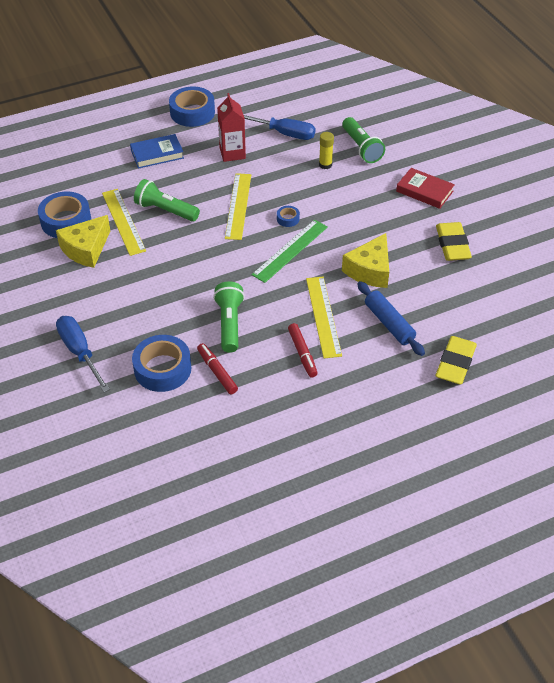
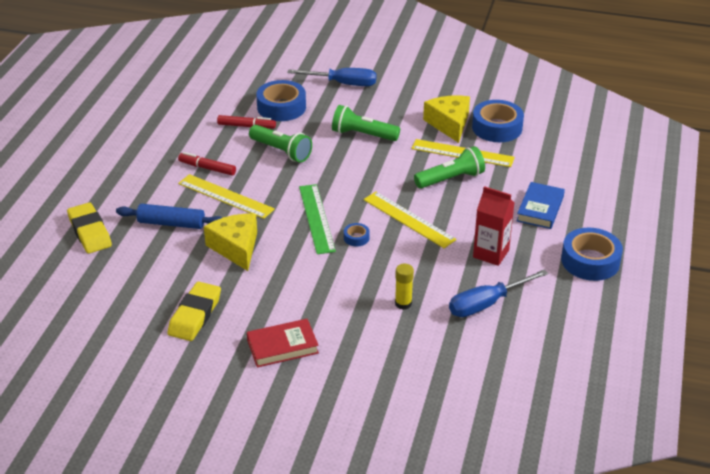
camera: 130 degrees right, 10 degrees down
(361, 148) = (400, 345): green flashlight -> green flashlight (362, 135)
(452, 245) = (195, 315): yellow eraser -> yellow eraser turned 75 degrees clockwise

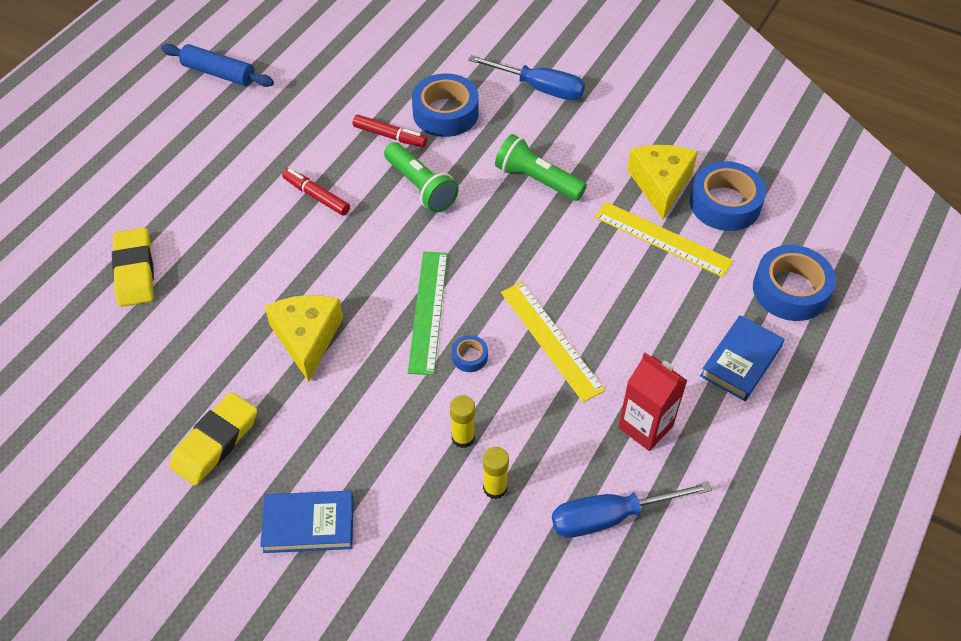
camera: 15 degrees right, 15 degrees up
(171, 223) = (240, 279): blue rolling pin -> blue rolling pin (219, 73)
(225, 196) = (323, 248): yellow ruler -> none
(282, 346) = (309, 524): red book -> blue book
(370, 281) = (463, 437): none -> yellow glue stick
(451, 179) = (632, 281): green flashlight -> none
(590, 261) = (784, 473): blue tape -> blue tape (790, 290)

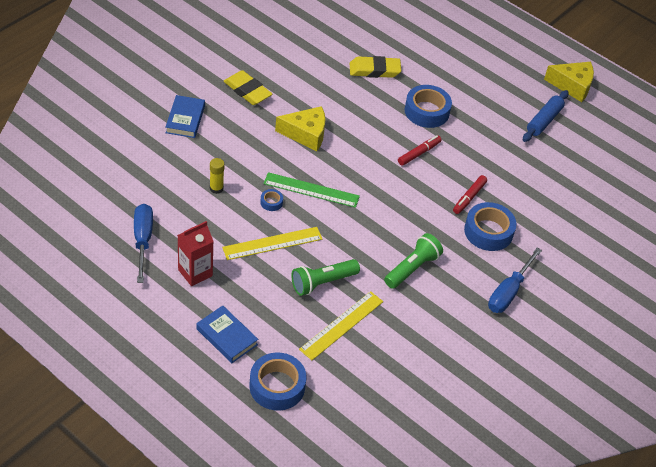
camera: 95 degrees right, 5 degrees down
(421, 187) = (417, 205): green flashlight -> green flashlight (322, 282)
(495, 488) = (179, 195): yellow glue stick -> none
(660, 184) = (394, 339): yellow cheese -> yellow cheese (572, 86)
(725, 204) = (367, 373): blue tape -> blue tape (426, 111)

